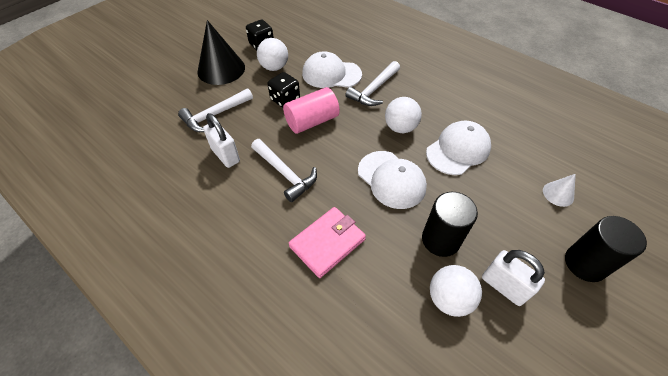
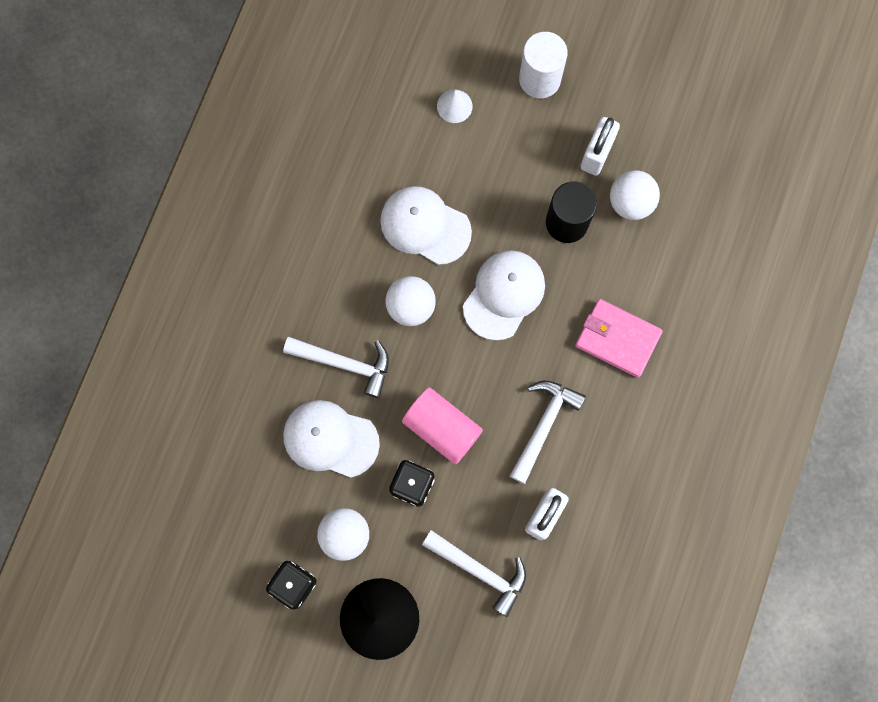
camera: 110 degrees left, 25 degrees up
(331, 74) = (330, 439): white cap -> white cap turned 120 degrees clockwise
(585, 263) = (539, 79): black cylinder -> white cylinder

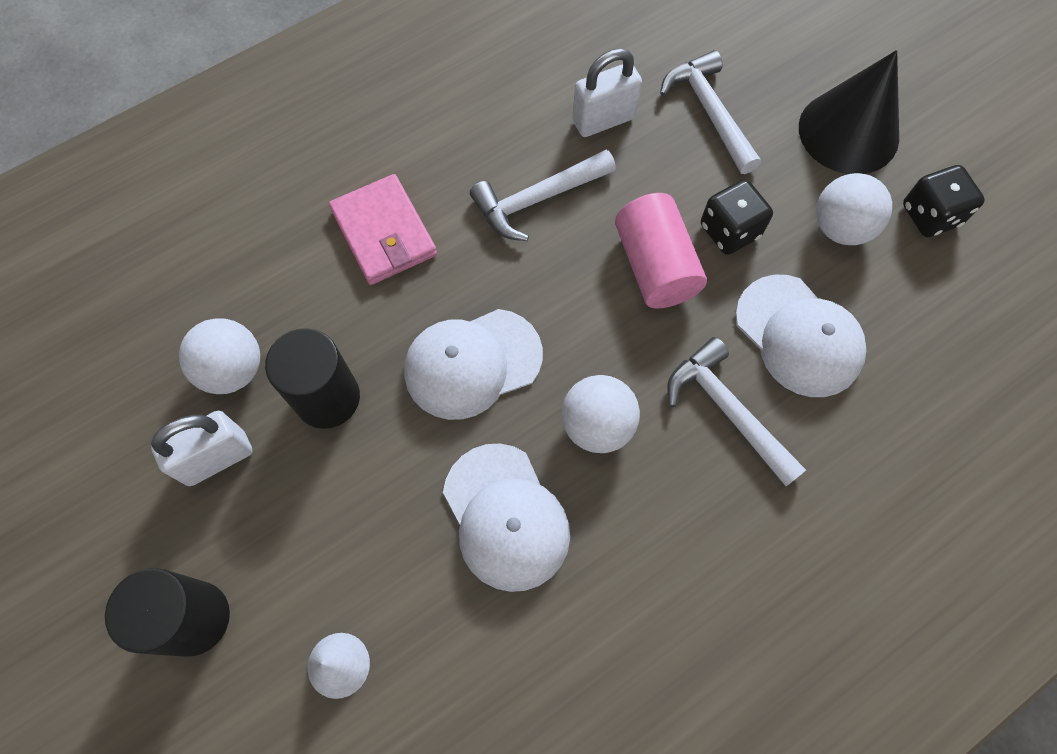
camera: 145 degrees left, 10 degrees down
(539, 79) = (194, 618): white cylinder -> black cylinder

